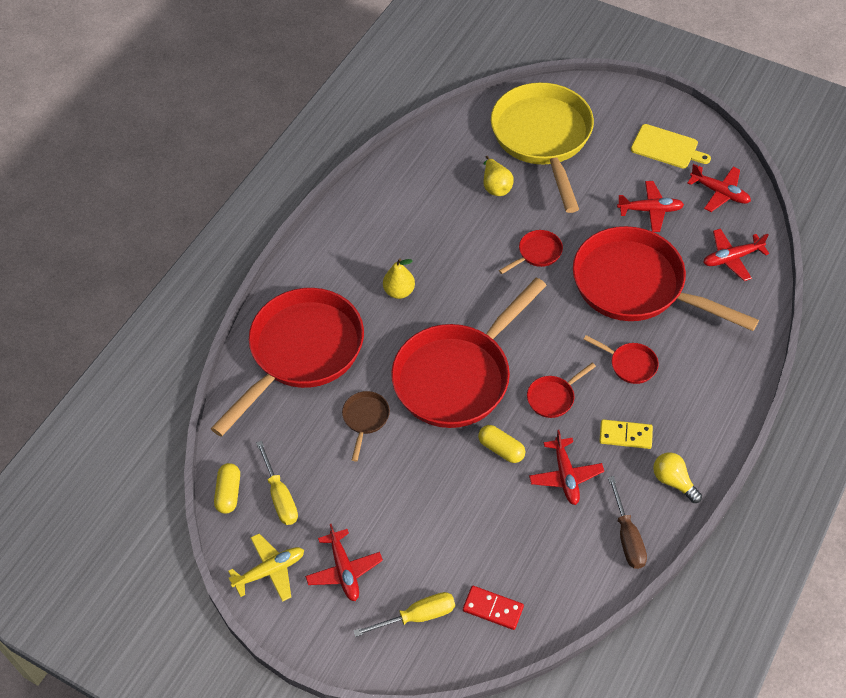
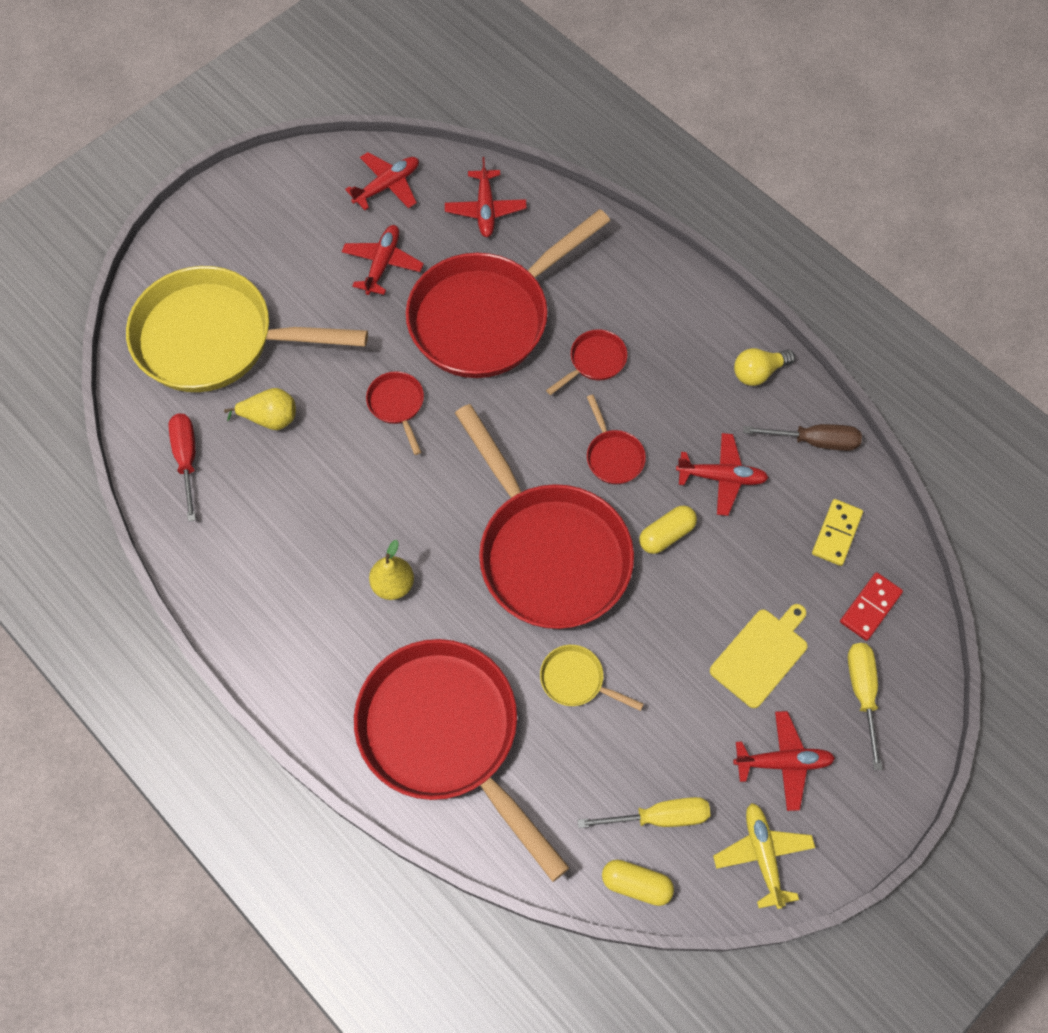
camera: 75 degrees left, 10 degrees up
(365, 419) = (576, 680): brown pan -> yellow pan
(447, 153) = (187, 459): none -> red screwdriver
(625, 435) = (687, 399): yellow domino -> yellow domino (836, 533)
(667, 147) = (295, 213): yellow cutting board -> yellow cutting board (761, 655)

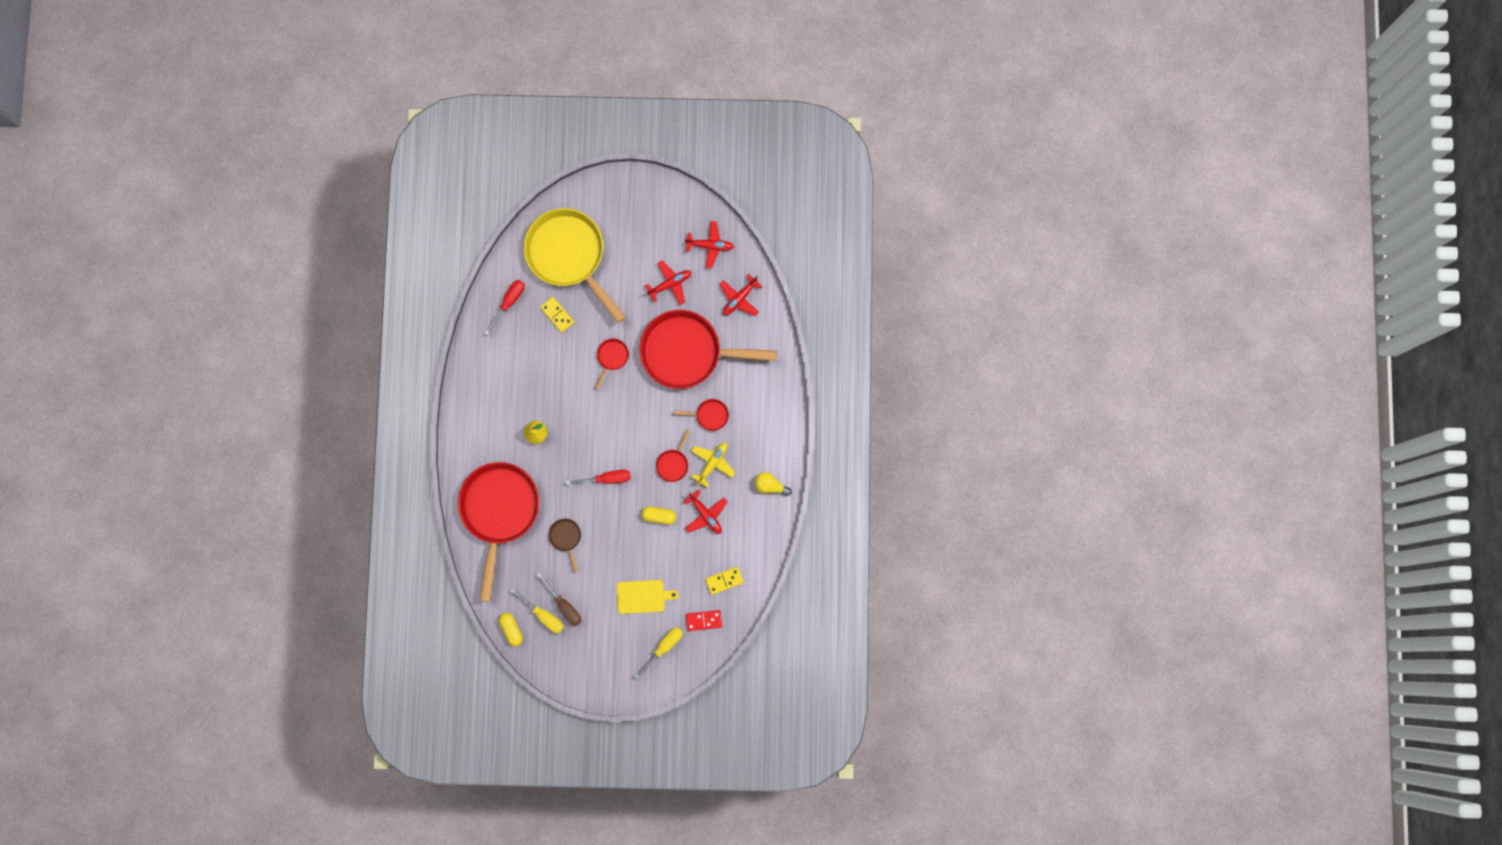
camera: 45 degrees right, 15 degrees up
(270, 418) = (557, 315): yellow pear -> yellow domino
(548, 553) = (607, 478): red pan -> red screwdriver
(576, 680) = (566, 538): yellow pan -> brown pan
(762, 855) = (565, 664): yellow plane -> yellow plane (712, 463)
(783, 762) = (607, 641): red plane -> none
(814, 441) = (759, 536): brown screwdriver -> brown screwdriver (564, 605)

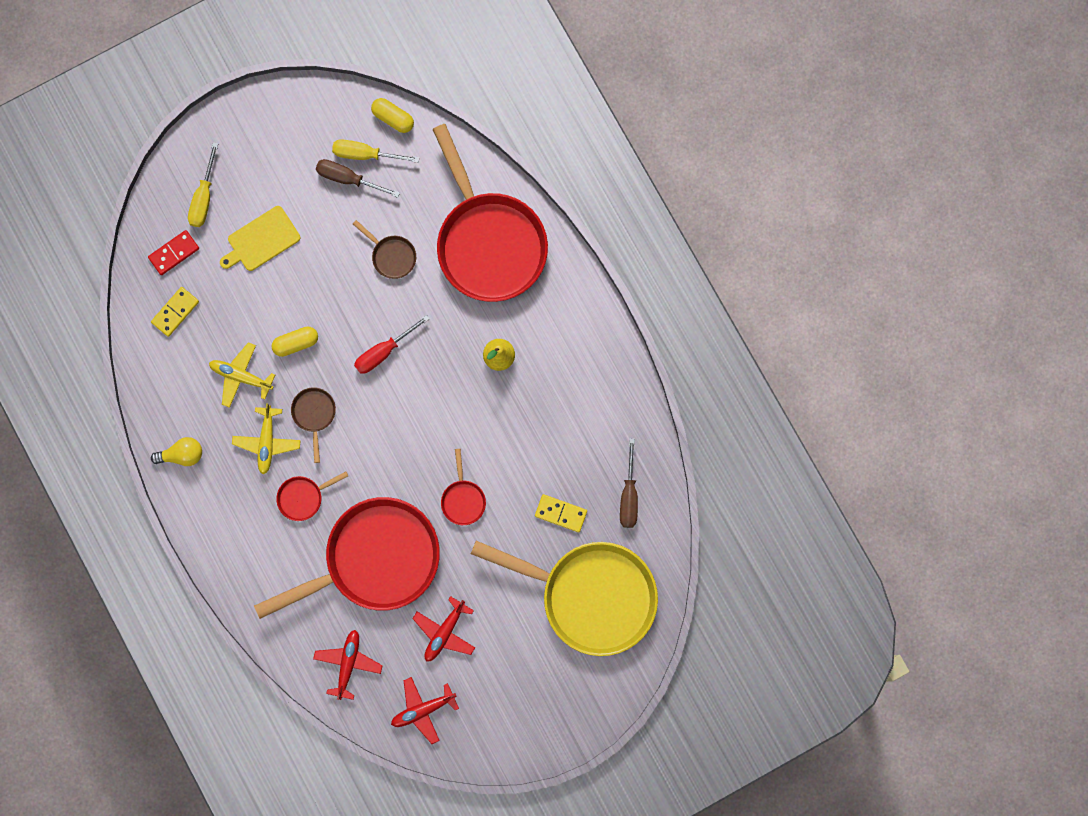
camera: 150 degrees right, 0 degrees up
(509, 302) = (629, 495): red screwdriver -> brown screwdriver
(673, 463) = (314, 414): red pan -> brown pan
(705, 514) = (241, 376): red plane -> yellow plane

